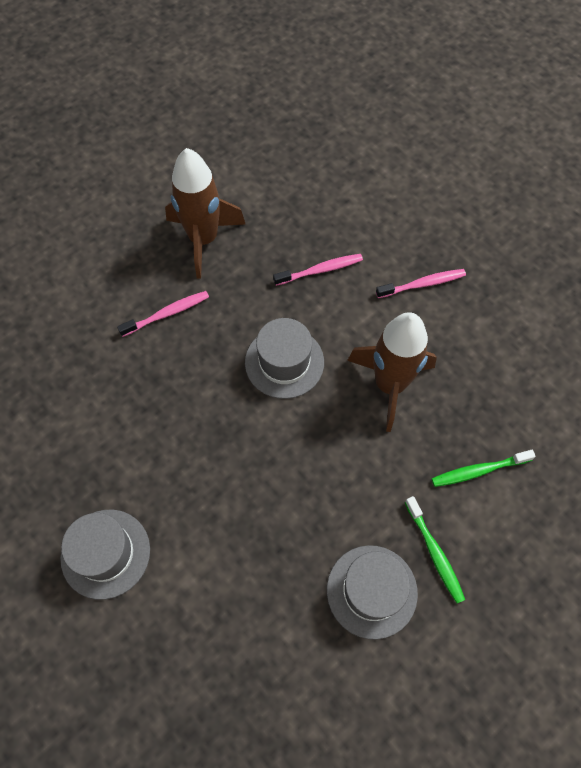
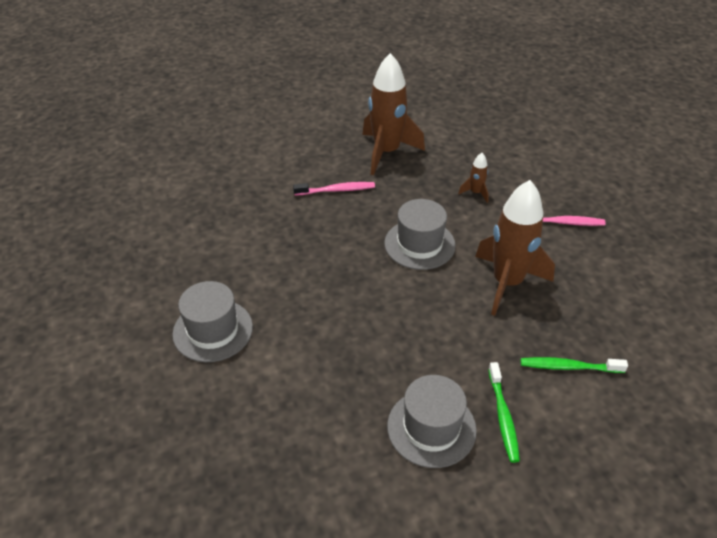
camera: 20 degrees right, 20 degrees down
(320, 270) = (475, 193): pink toothbrush -> brown rocket

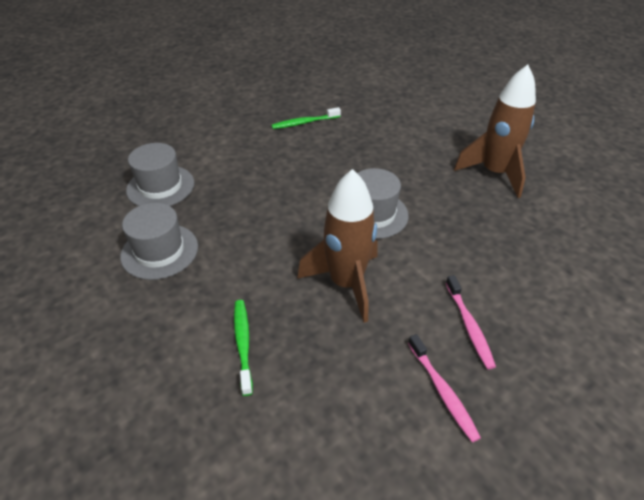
camera: 75 degrees right, 0 degrees up
(213, 330) = (236, 128): grey hat -> grey hat (160, 186)
(336, 190) = (417, 153): pink toothbrush -> pink toothbrush (442, 391)
(475, 193) = (474, 244): brown rocket -> none
(503, 416) = (175, 296): green toothbrush -> green toothbrush (304, 123)

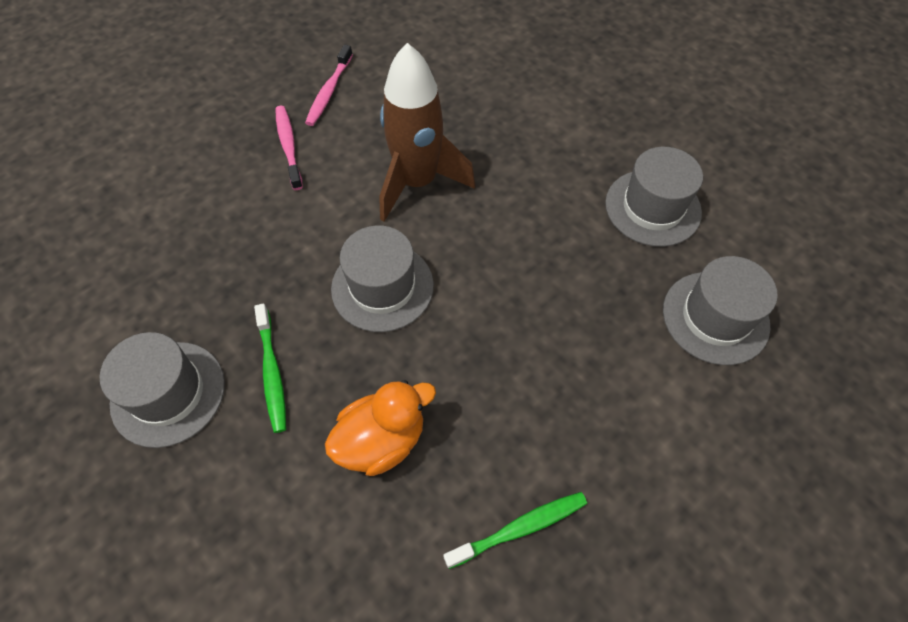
camera: 175 degrees right, 15 degrees up
(243, 344) = (516, 116): green toothbrush -> green toothbrush (272, 372)
(369, 150) = (382, 440): none -> orange duck
(442, 391) = (329, 91): pink toothbrush -> pink toothbrush turned 135 degrees counterclockwise
(494, 173) = (168, 393): brown rocket -> grey hat

